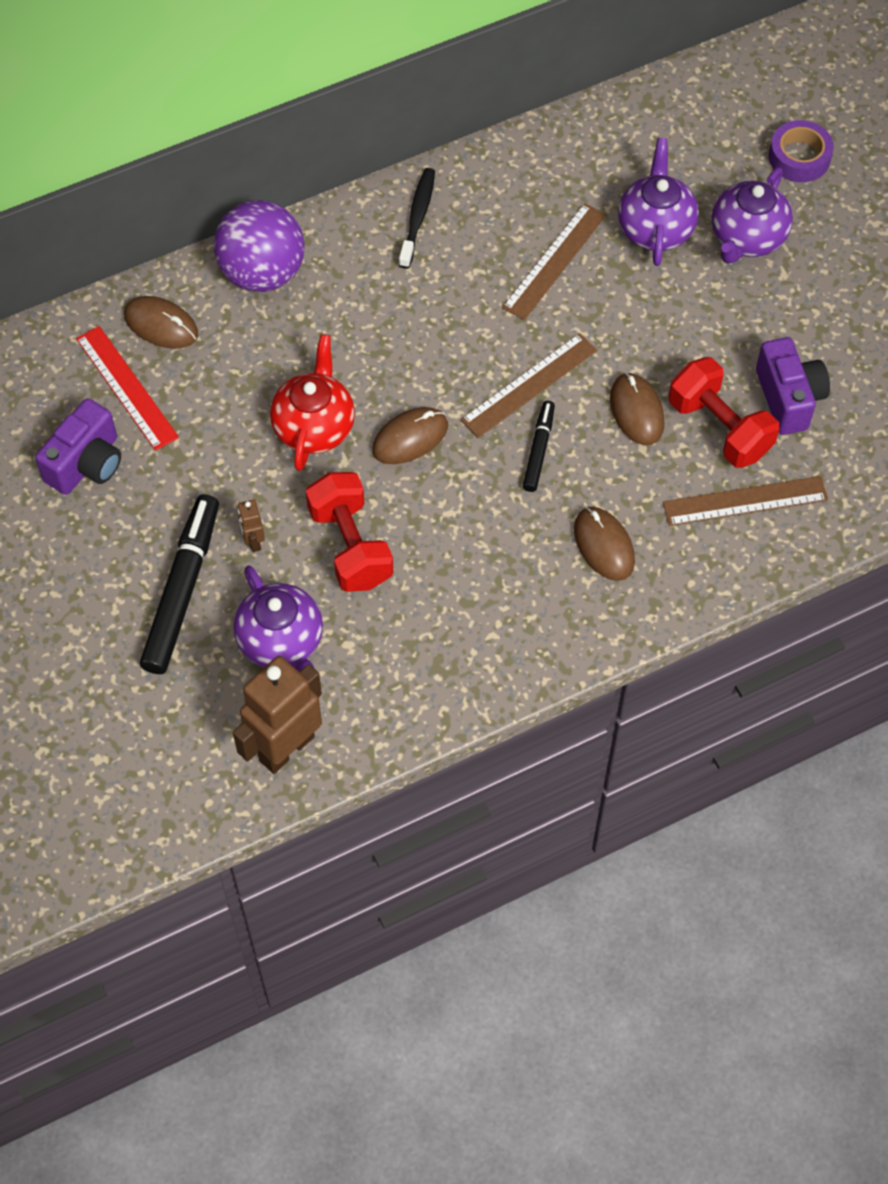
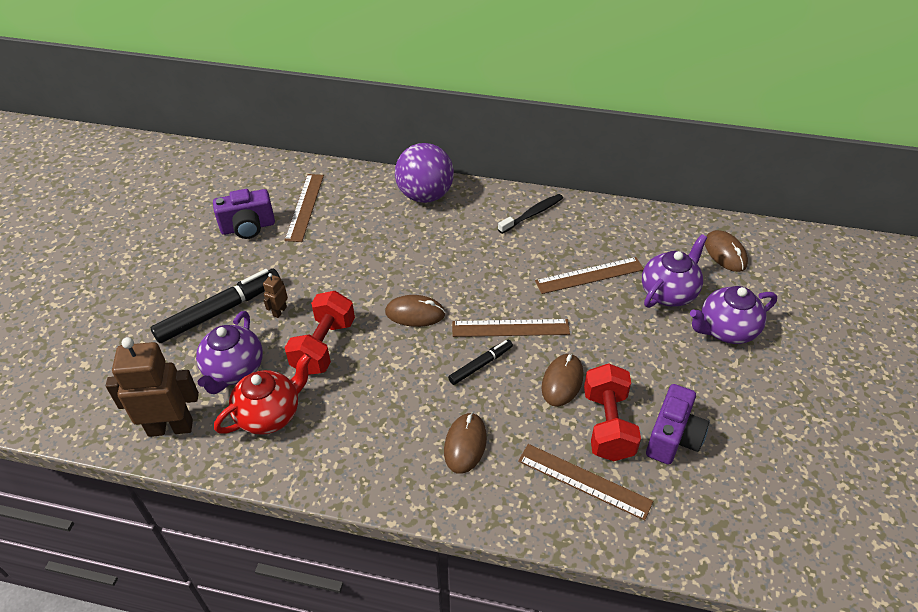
camera: 40 degrees right, 15 degrees down
(127, 387) = (305, 207): red ruler -> brown ruler
(161, 325) = (352, 190): brown mouse -> brown mouse (725, 253)
(314, 427) = (372, 277): red teapot -> red teapot (270, 414)
(799, 157) = (802, 306): purple tape -> none

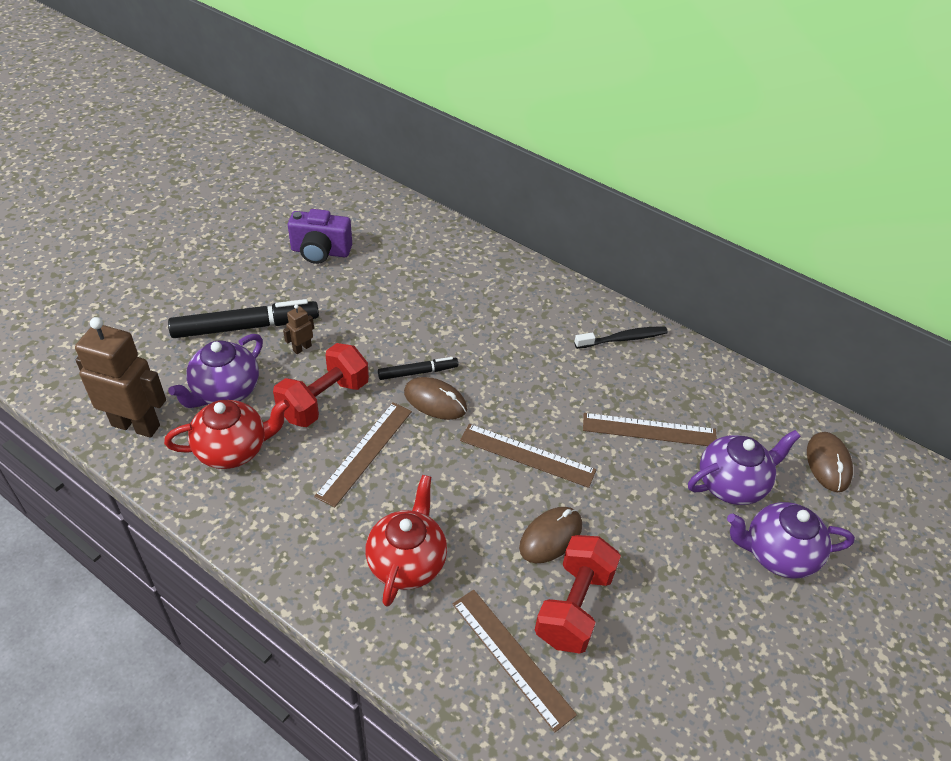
camera: 20 degrees right, 0 degrees up
(305, 207) = (387, 250): brown ruler -> brown ruler (365, 452)
(425, 195) = (517, 279): purple ball -> none
(465, 444) = (407, 562): brown mouse -> red teapot
(481, 365) = (472, 483): black marker -> black marker (418, 372)
(673, 437) = (641, 652): purple camera -> none

